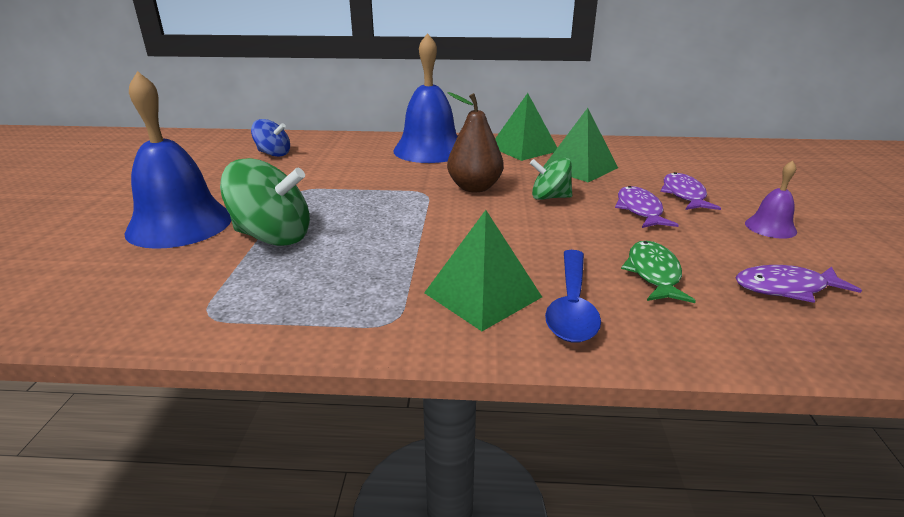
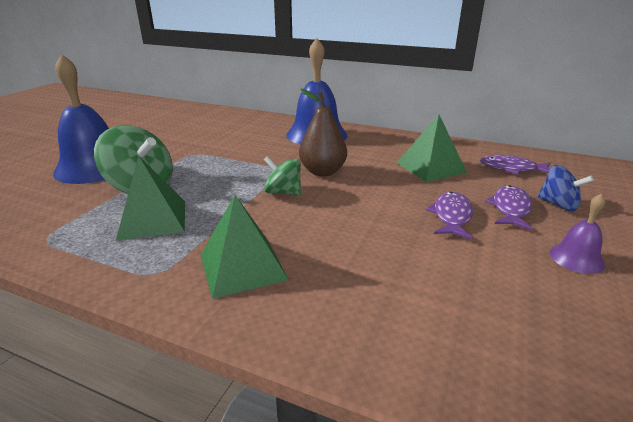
camera: 20 degrees right, 0 degrees up
(273, 154) = (201, 123): blue spinning top -> blue spinning top (558, 205)
(523, 148) = (395, 143): green pyramid -> green pyramid (153, 219)
(549, 197) = (378, 190): green spinning top -> green spinning top (283, 192)
(572, 306) = (306, 294): blue spoon -> none
(653, 273) = (409, 280): green fish -> none
(786, 288) = (536, 327): purple fish -> purple fish (512, 169)

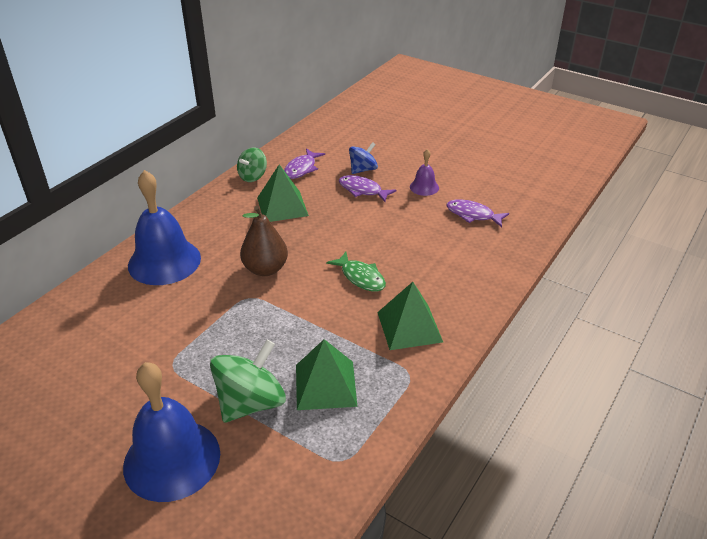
camera: 80 degrees left, 10 degrees up
(283, 192) = (299, 298): green spinning top -> green spinning top (253, 176)
(329, 223) = (361, 277): none -> green fish
(451, 216) = (366, 218): purple fish -> purple fish (473, 215)

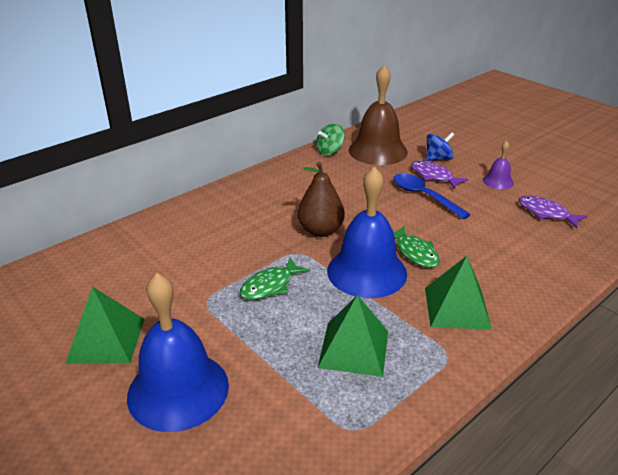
camera: 15 degrees right, 5 degrees down
(164, 261) = (228, 210): blue bell -> blue bell (367, 272)
(231, 337) = (270, 285): none -> green fish
(251, 403) = (272, 351): green spinning top -> none
(282, 206) = (351, 179): green pyramid -> green pyramid (106, 340)
(301, 169) = (378, 151): purple fish -> brown bell
(357, 214) = (423, 196): none -> blue spoon

